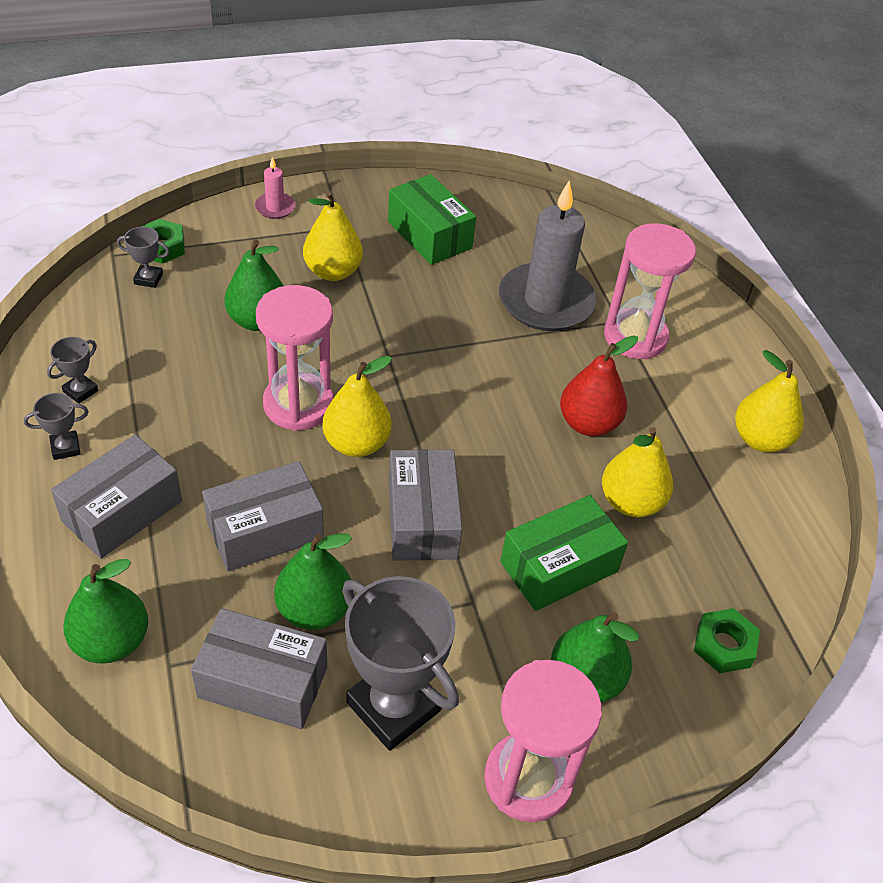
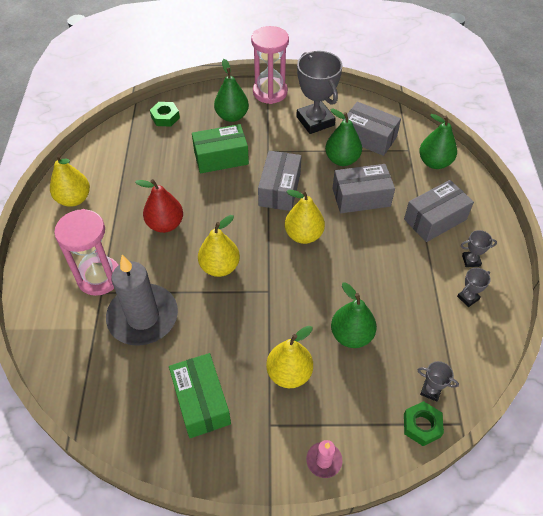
camera: 160 degrees left, 5 degrees up
(298, 404) = (333, 265): pink hourglass -> none
(631, 502) = (168, 179): yellow pear -> yellow pear (220, 267)

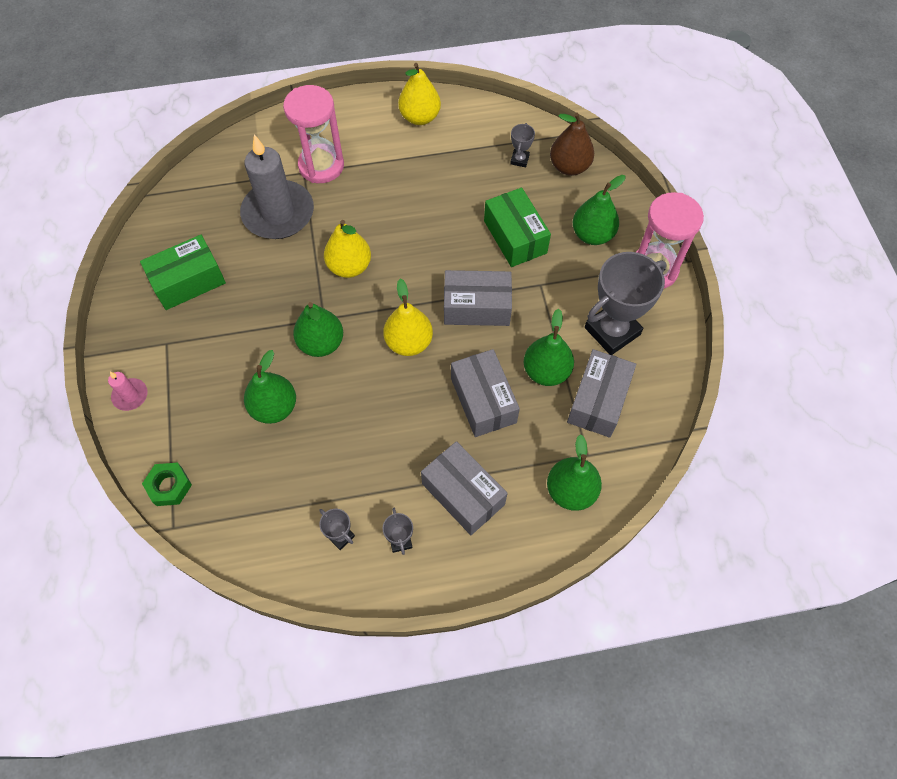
camera: 80 degrees right, 10 degrees up
(165, 117) = (569, 167): green nut -> brown pear
(165, 224) = (400, 205): red pear -> none
(289, 373) = (223, 352): yellow pear -> none
(293, 295) = (321, 343): none -> green pear
(431, 390) = (210, 494): grey trophy -> grey trophy (519, 160)

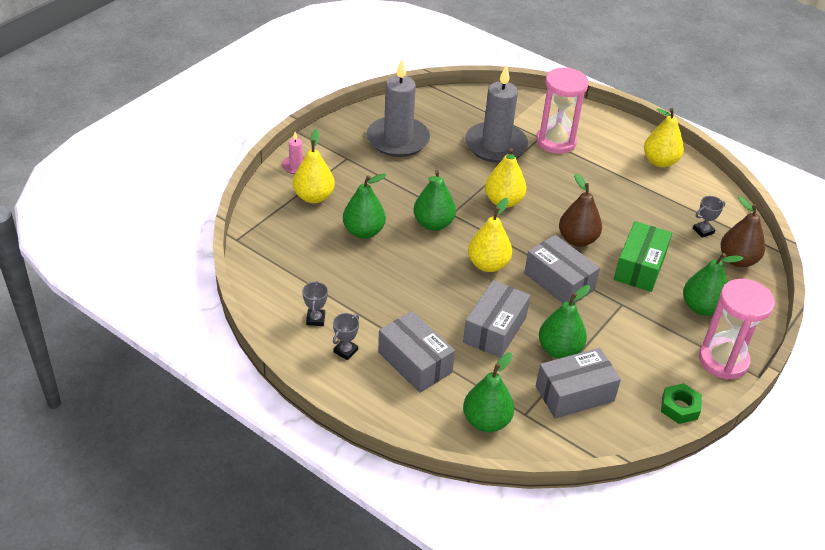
camera: 45 degrees right, 20 degrees down
(169, 486) = (259, 220): green nut -> green nut (679, 407)
(187, 413) = (314, 197): none -> yellow pear
(188, 281) = (398, 140): green box -> grey candle
(445, 252) = (577, 239): none -> brown pear
(463, 494) = (414, 362): grey box -> grey box turned 45 degrees counterclockwise
(612, 331) = (640, 367): grey trophy -> none

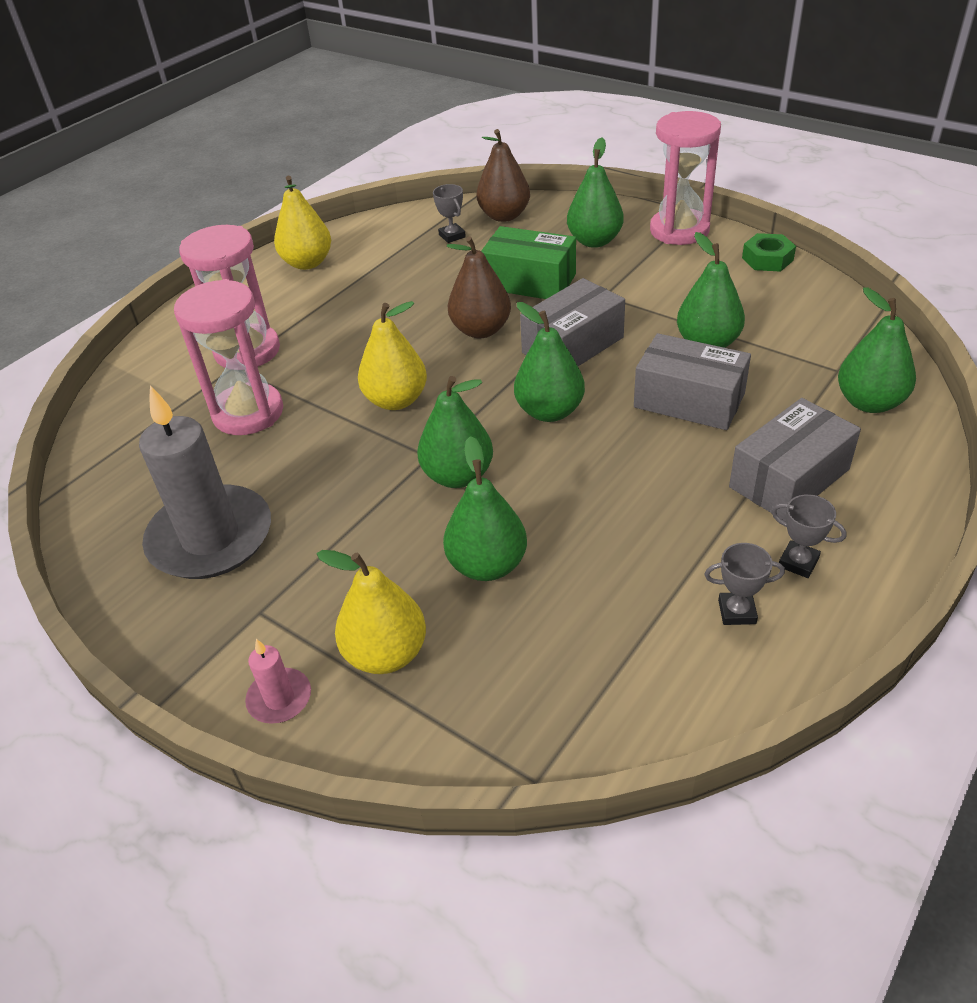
camera: 85 degrees left, 0 degrees up
(488, 264) = (549, 411): yellow pear -> green pear
(495, 145) = (248, 413): grey candle -> pink hourglass
(574, 394) = (782, 331): grey box -> none

